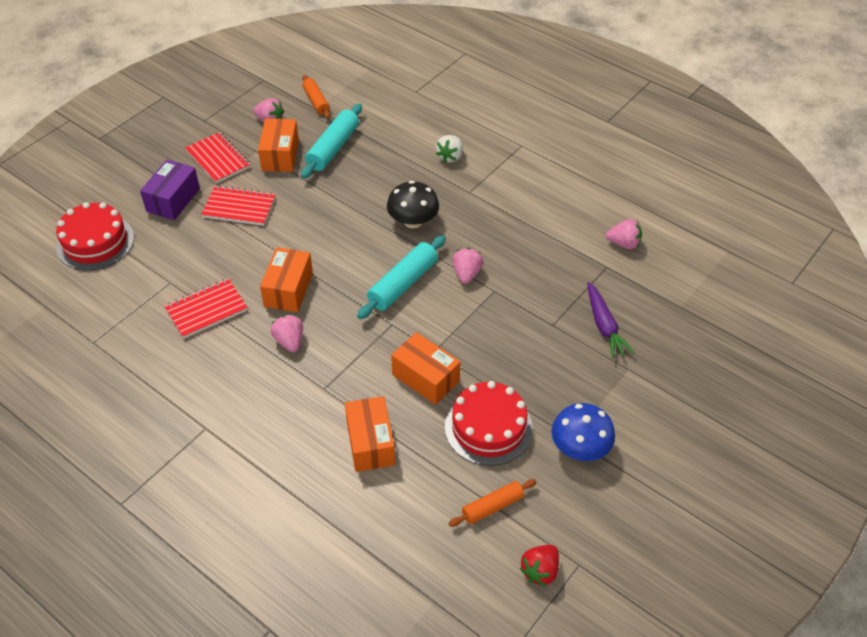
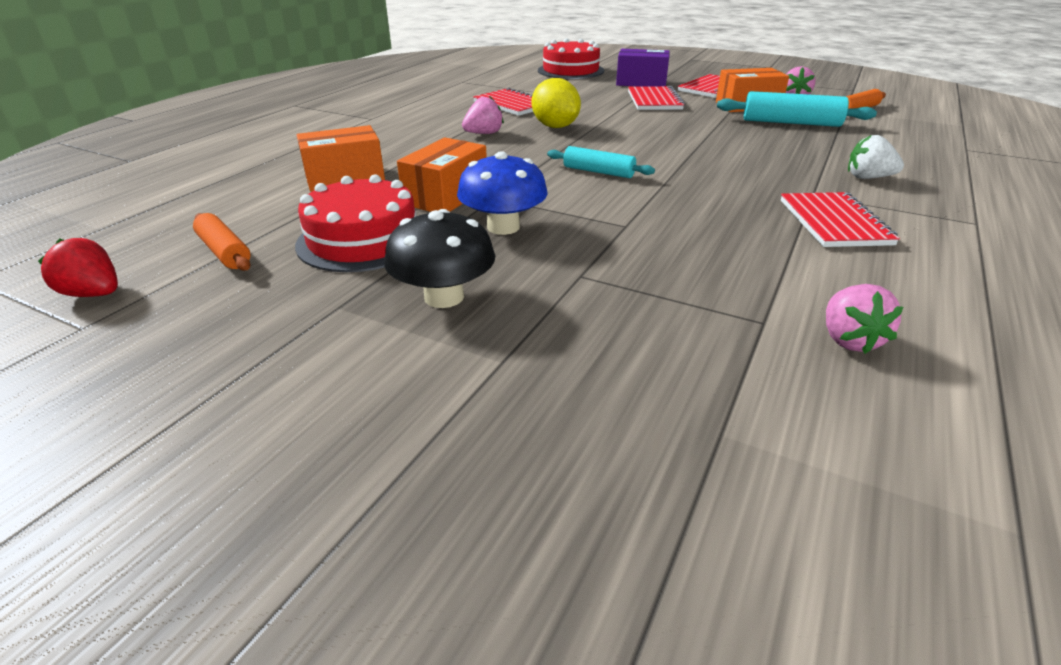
camera: 80 degrees right, 15 degrees down
(288, 290) = (555, 127): orange box -> yellow lemon
(403, 284) = (598, 172): turquoise rolling pin -> turquoise rolling pin, size x0.63
(413, 221) = (714, 168): black mushroom -> black mushroom (444, 297)
(466, 274) = (644, 205): pink strawberry -> none
(509, 199) = (834, 222): none -> red notebook
(580, 447) = (315, 315): blue mushroom -> blue mushroom (503, 227)
(604, 326) = (603, 326): purple carrot -> none

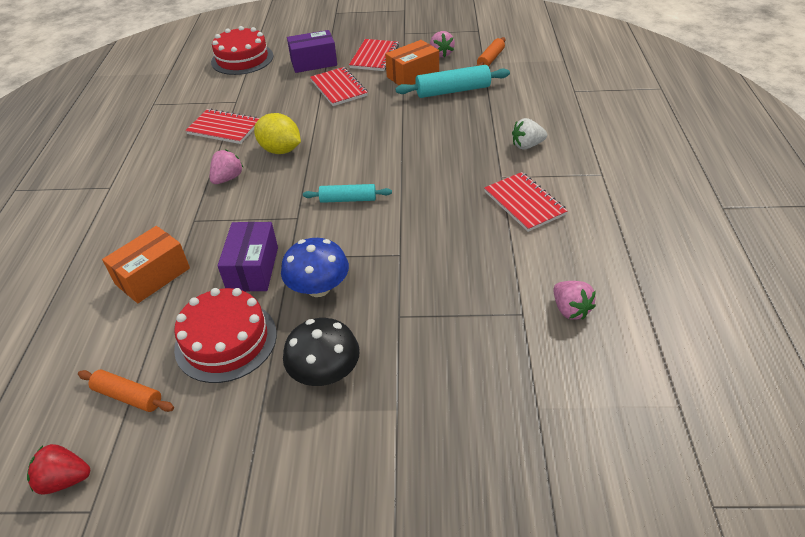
camera: 25 degrees left, 10 degrees up
(446, 196) = (252, 269): orange box -> purple box

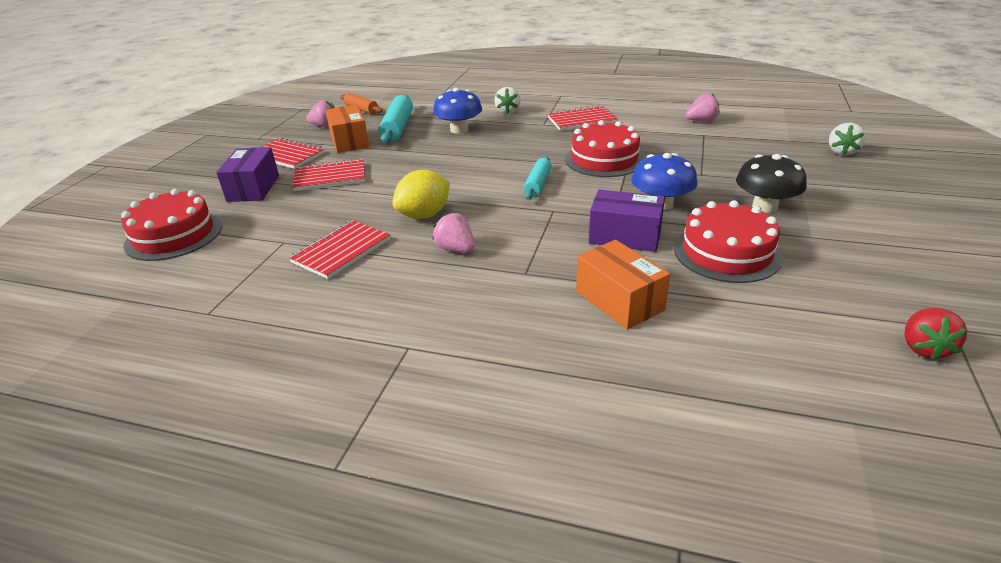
camera: 75 degrees left, 10 degrees down
(128, 396) = (806, 311): orange rolling pin -> none
(417, 235) = (604, 159): none -> red cake
(462, 126) = (459, 130): none -> blue mushroom
(513, 469) = (842, 152): none -> white strawberry

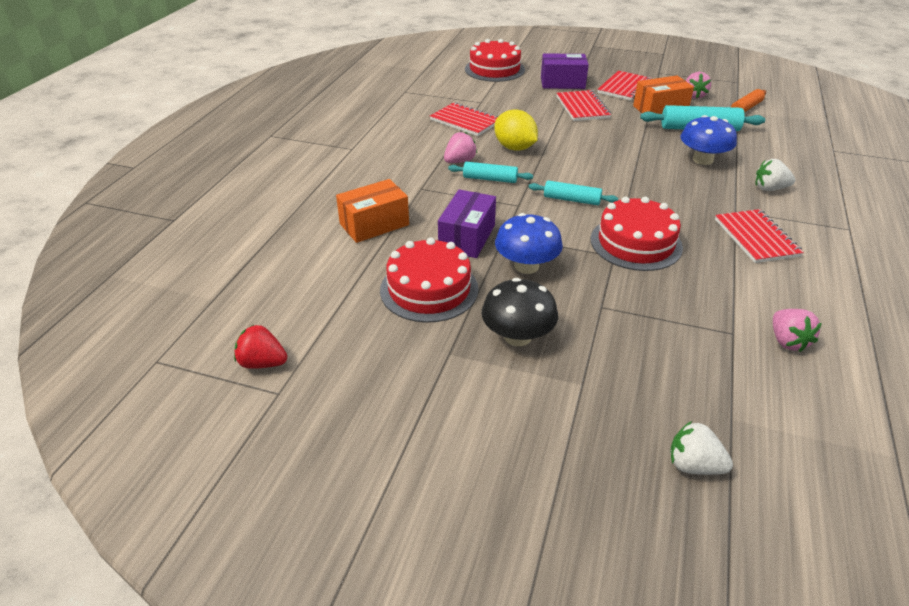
camera: 90 degrees right, 5 degrees up
(499, 228) = (490, 179): none -> turquoise rolling pin

